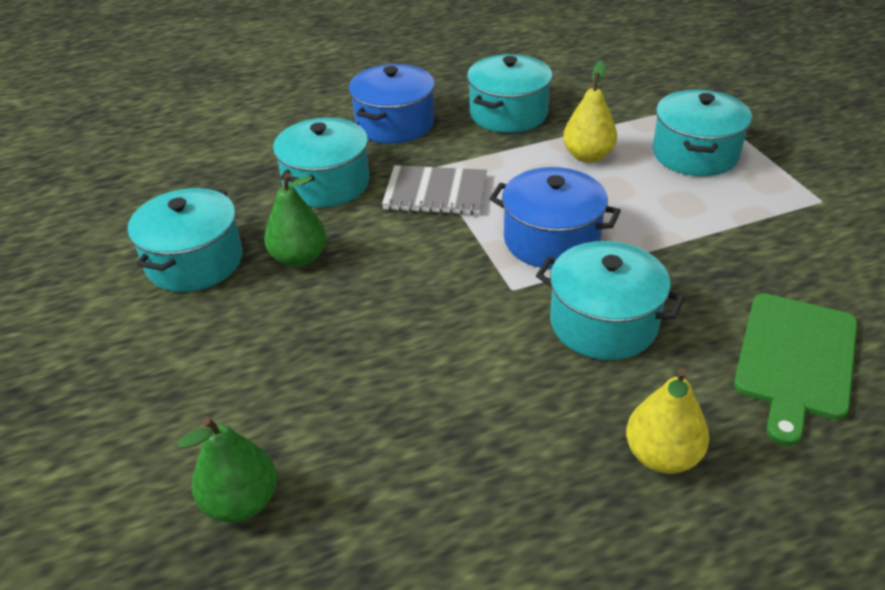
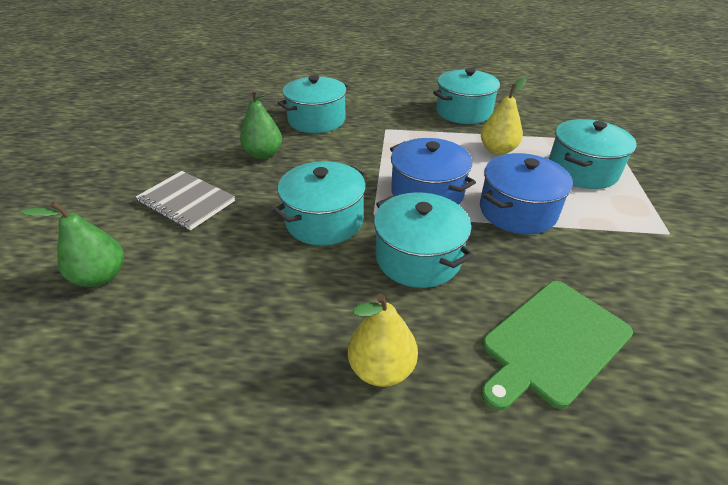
camera: 25 degrees right, 0 degrees up
(194, 261) = (208, 139): turquoise pot -> turquoise pot (324, 220)
(395, 124) = (386, 100): blue pot -> blue pot (517, 211)
(435, 193) = (376, 143): grey notebook -> grey notebook (186, 201)

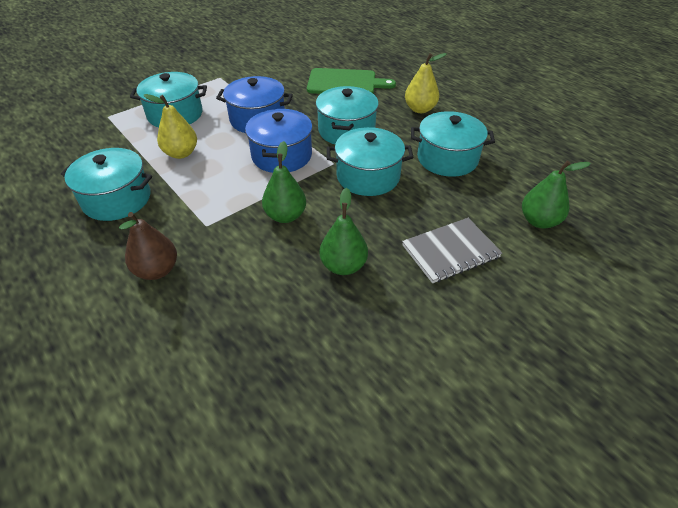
camera: 135 degrees left, 5 degrees up
(186, 201) = (450, 251): grey notebook -> grey notebook turned 75 degrees clockwise
(316, 120) = (240, 283): turquoise pot -> turquoise pot (447, 158)
(345, 158) = (285, 216): none -> green pear
(370, 104) = (157, 270): none -> brown pear

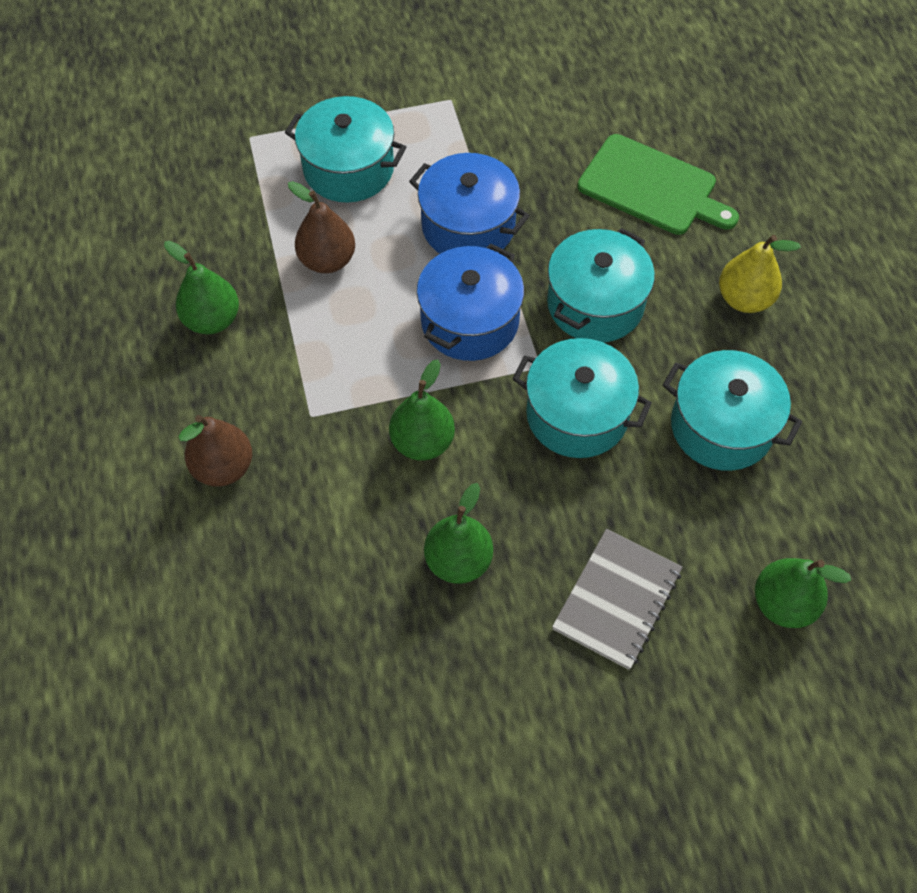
camera: 25 degrees right, 15 degrees up
(117, 199) = (212, 320): turquoise pot -> green pear
(181, 153) = (327, 260): yellow pear -> brown pear
(450, 251) = (617, 599): grey notebook -> grey notebook turned 60 degrees counterclockwise

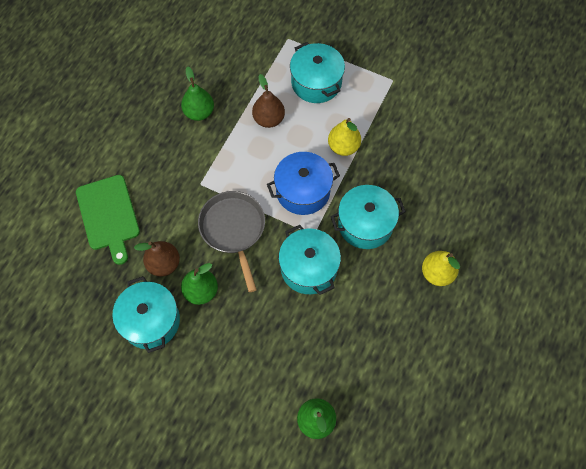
camera: 40 degrees right, 5 degrees up
(223, 467) = (148, 180): brown pear -> brown pear (164, 264)
(422, 442) = (233, 230): green pear -> grey pan
(468, 226) = (343, 147): blue pot -> yellow pear
(617, 599) = (248, 360): grey notebook -> none
(652, 187) = (446, 188): green cutting board -> green cutting board (108, 215)
(721, 426) = (367, 323): turquoise pot -> turquoise pot (151, 321)

